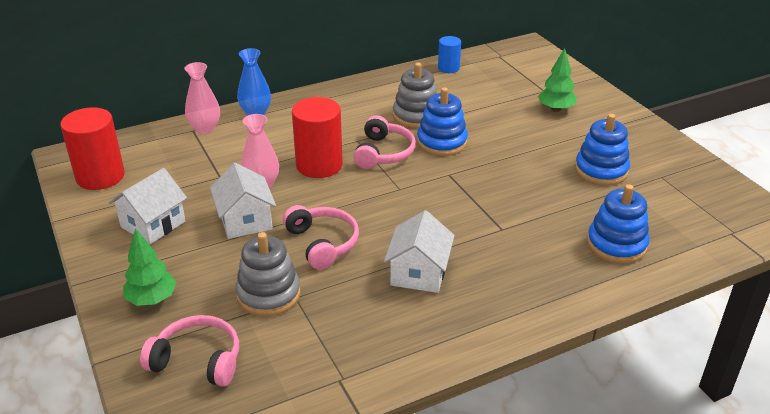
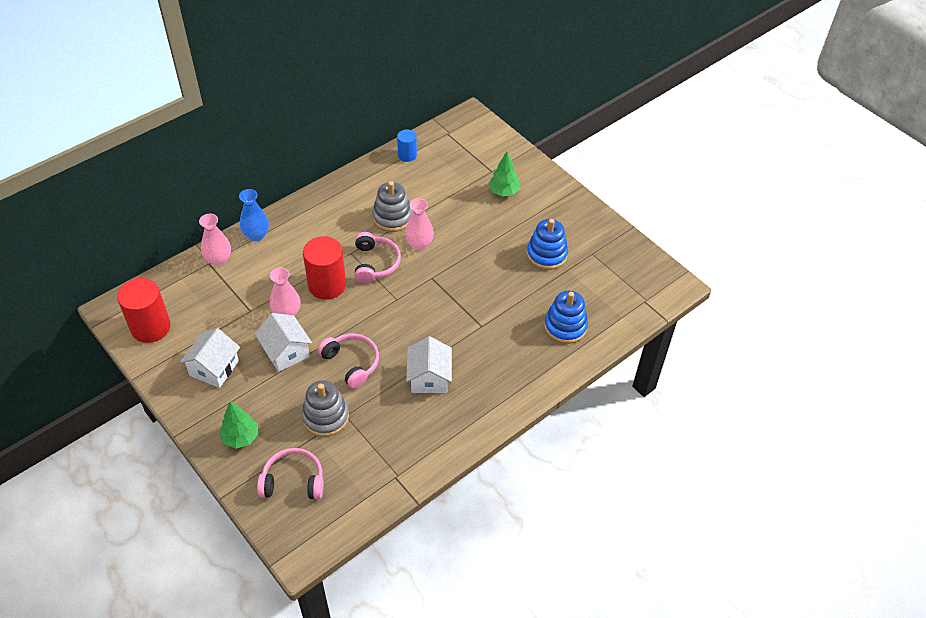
camera: 15 degrees left, 15 degrees up
(442, 142) = (419, 244): blue stacking toy -> pink vase

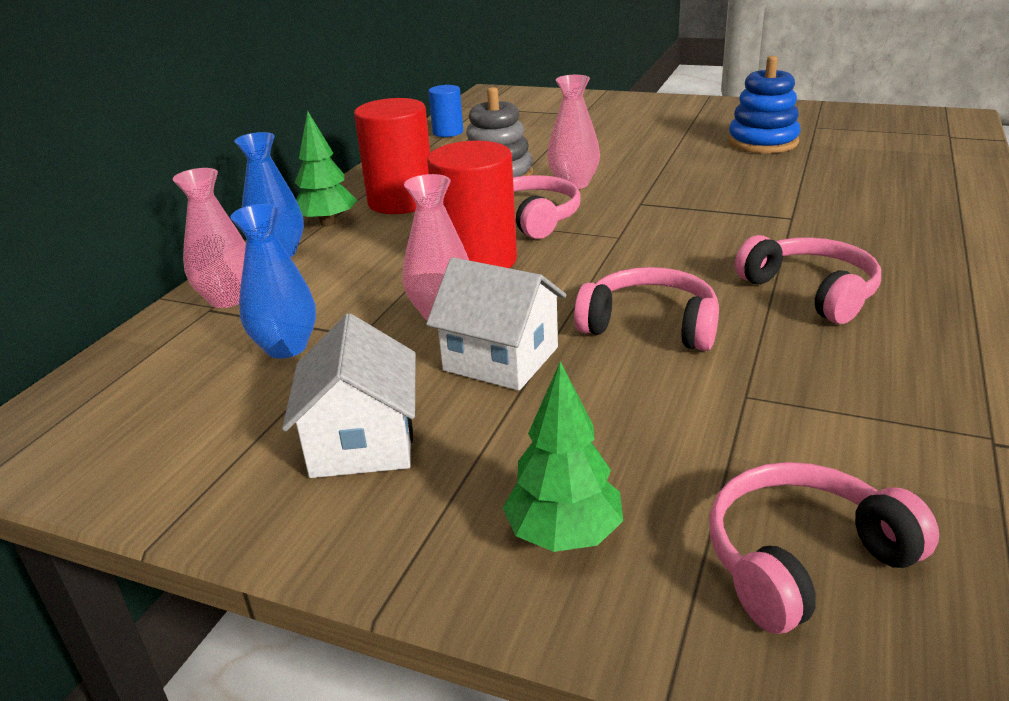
camera: 25 degrees left, 20 degrees down
(150, 327) = (135, 437): red cylinder -> red cylinder (401, 201)
(221, 304) = (286, 347): none -> blue vase
(325, 417) = (709, 414): grey stacking toy -> none
(429, 378) = (811, 291): white house -> pink headphones
(503, 192) = (623, 121): green tree -> green tree (328, 223)
(565, 326) = (902, 181): blue stacking toy -> none

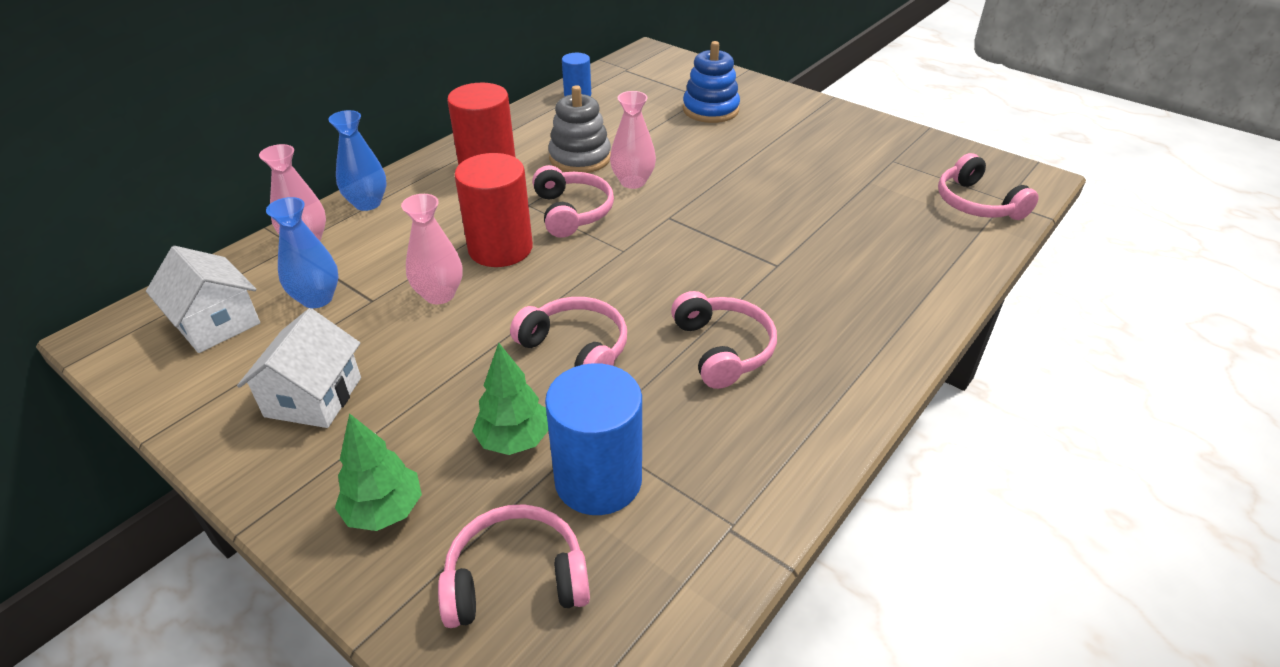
camera: 15 degrees right, 10 degrees up
(328, 223) = (420, 179): green tree -> green tree (514, 440)
(501, 359) = (450, 350): white house -> white house (216, 323)
(762, 142) = (829, 169): blue stacking toy -> blue stacking toy (710, 110)
(799, 435) = (598, 480): none -> blue cylinder
(927, 141) = (976, 203): none -> pink headphones

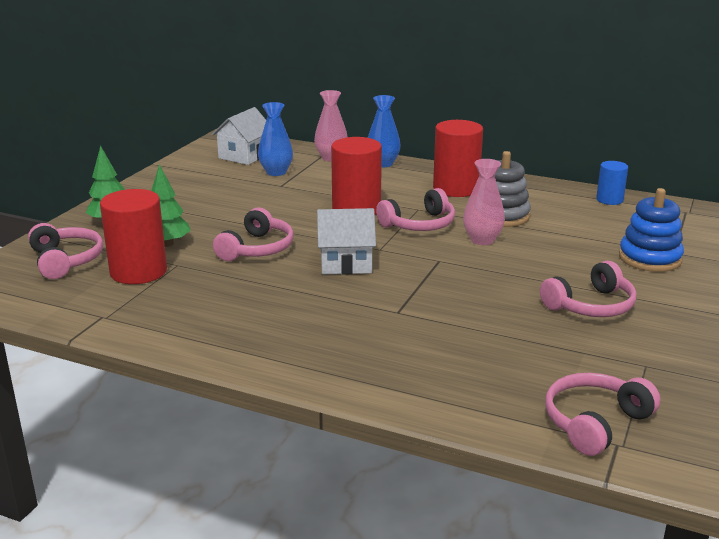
camera: 75 degrees right, 15 degrees down
(313, 397) = (191, 189): white house -> white house (345, 263)
(439, 294) = (295, 201): pink vase -> none
(598, 480) = (138, 272): blue cylinder -> red cylinder
(723, 349) = (275, 298): pink headphones -> pink headphones (591, 306)

